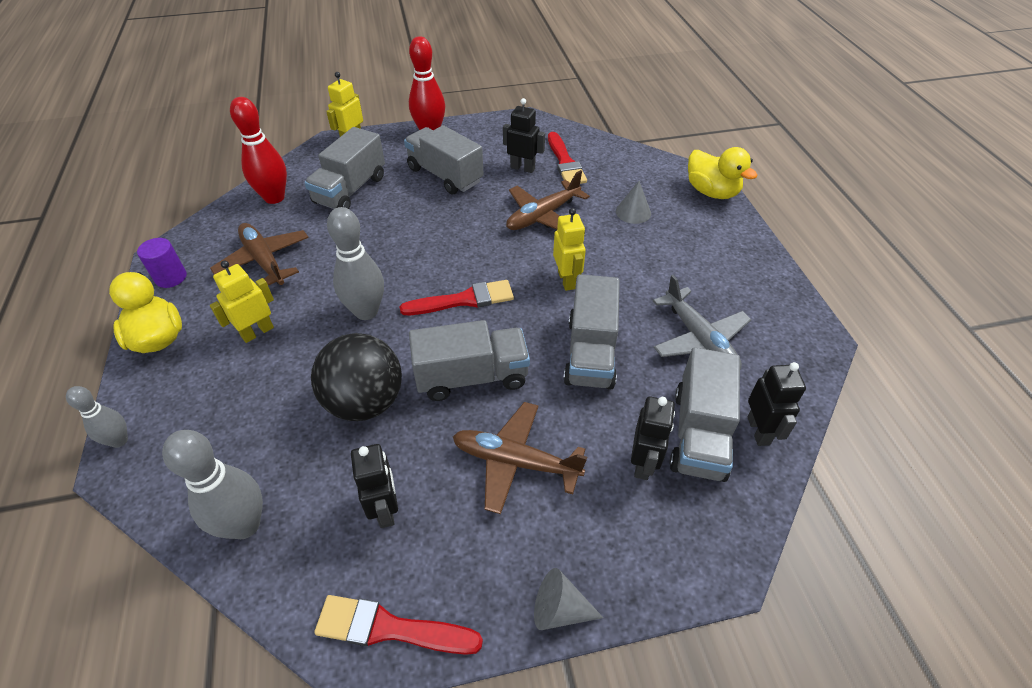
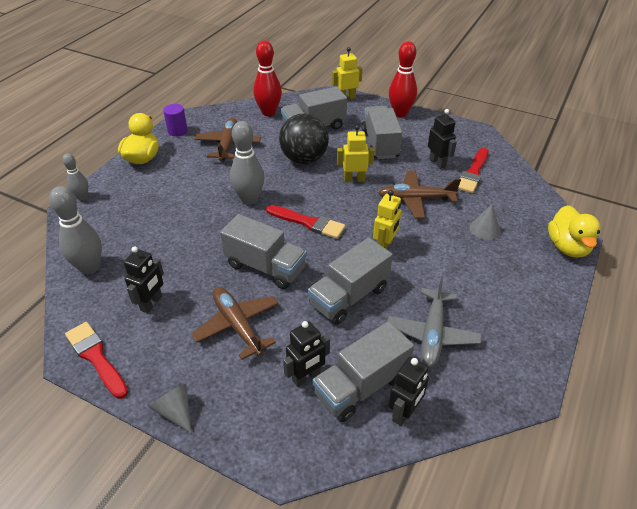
camera: 40 degrees right, 5 degrees down
(257, 332) = (187, 180): yellow robot -> yellow robot (354, 179)
(365, 402) = (198, 245): black ball -> black ball (304, 159)

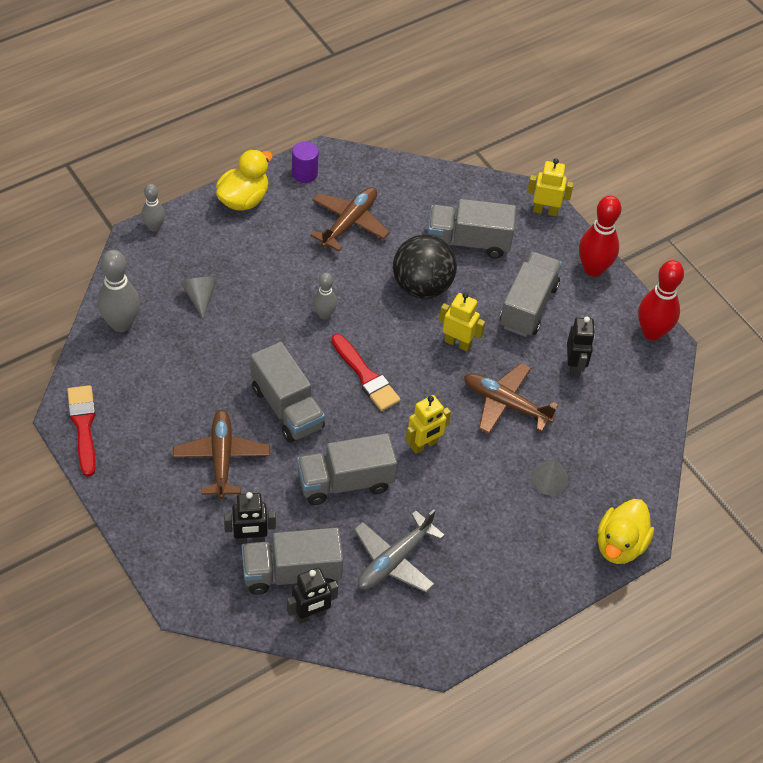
camera: 25 degrees right, 10 degrees up
(151, 303) = (158, 394): black robot -> none
(176, 412) = (123, 512): grey cone -> grey cone (200, 298)
(249, 199) = (324, 314): grey bowling pin -> grey bowling pin, size x0.58
(268, 112) = (430, 192): red bowling pin -> red bowling pin (652, 332)
(473, 173) = (604, 401): red brush -> none

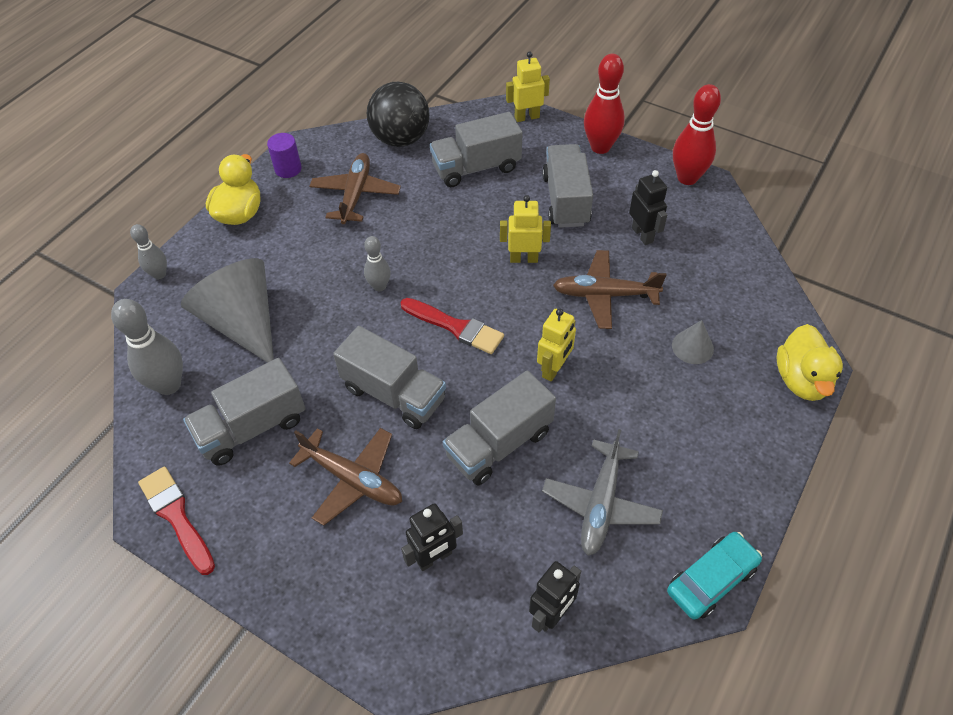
camera: 20 degrees left, 0 degrees up
(200, 298) = (243, 322): grey cone -> grey cone, size x2.22
(221, 458) = (353, 479): brown plane -> brown plane turned 150 degrees clockwise
(291, 573) = (502, 574): grey truck -> grey truck (252, 427)
(422, 286) = (458, 222): black ball -> black ball (401, 139)
(441, 648) = (711, 580): none -> turquoise car

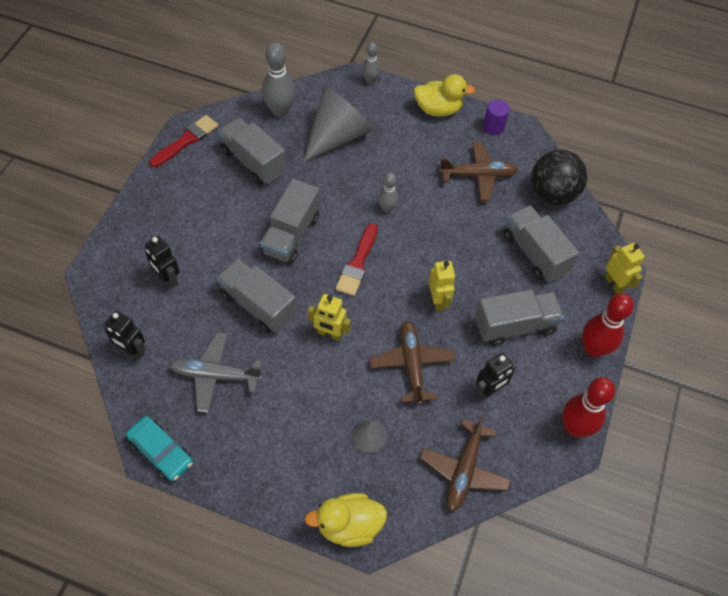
camera: 75 degrees right, 5 degrees up
(353, 479) = (220, 224): brown plane -> brown plane (464, 470)

